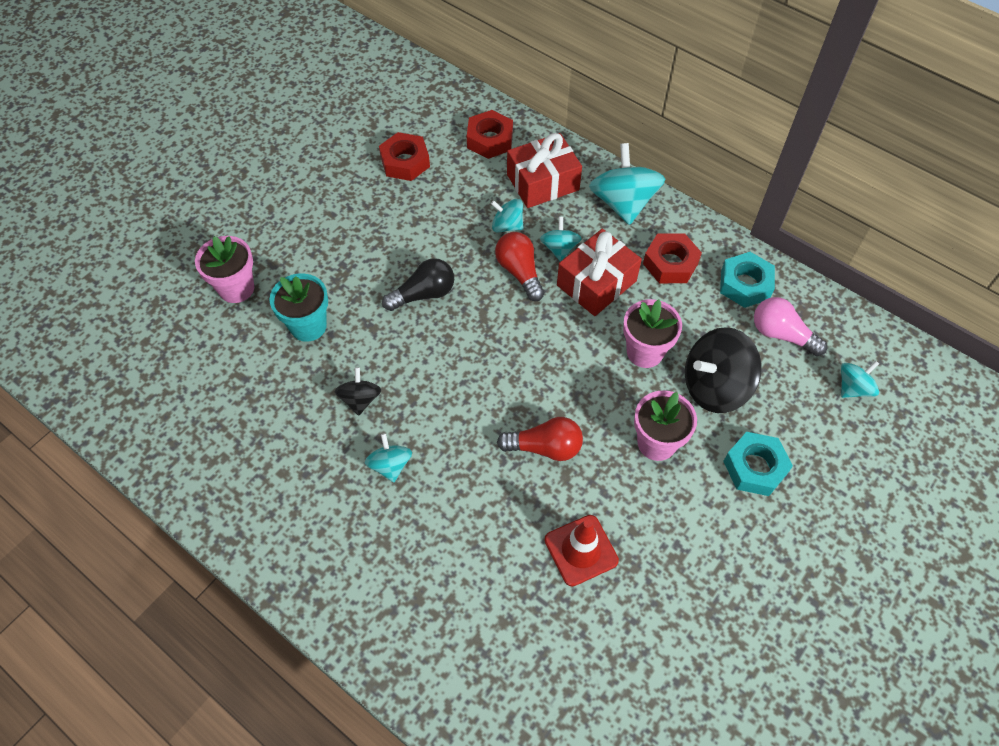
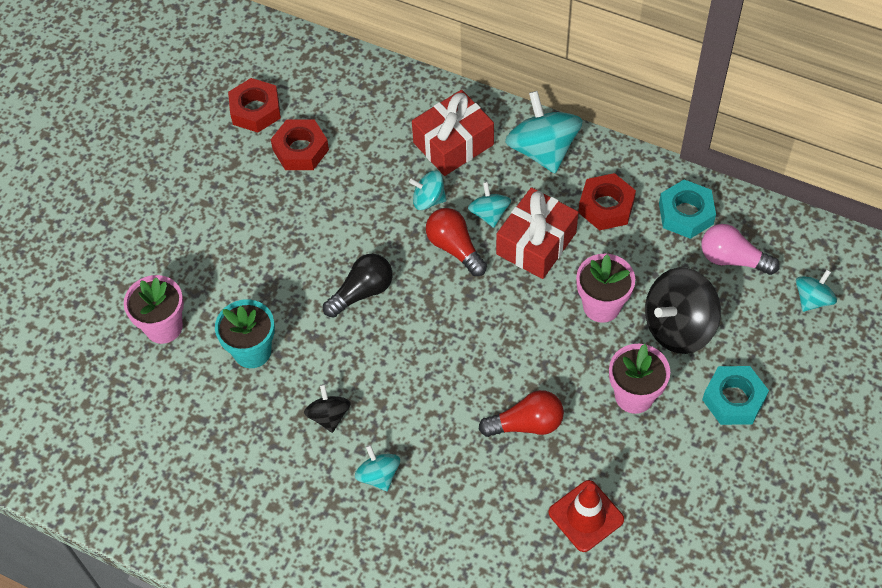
camera: 10 degrees left, 0 degrees up
(490, 140) = (384, 106): red nut -> red nut (255, 110)

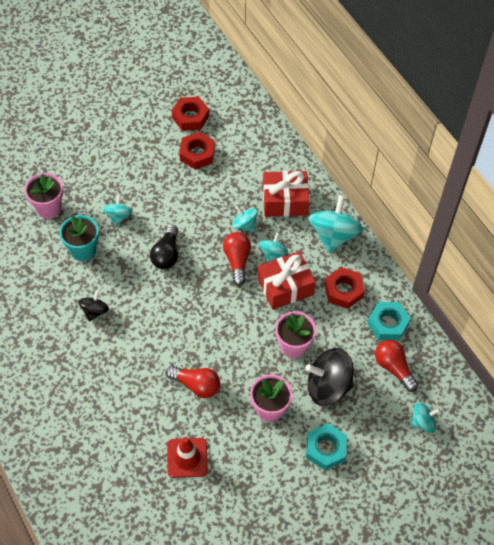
camera: 30 degrees right, 0 degrees up
(362, 292) = (166, 254): black light bulb -> black light bulb turned 105 degrees clockwise
(378, 475) = (95, 360): turquoise spinning top -> turquoise spinning top (118, 216)
(732, 259) = (393, 368): pink light bulb -> red light bulb

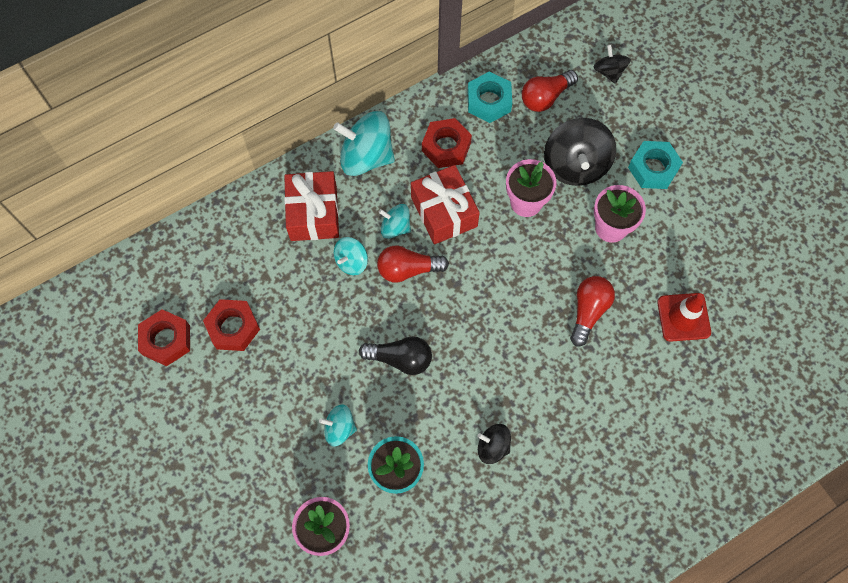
camera: 90 degrees left, 10 degrees up
(422, 422) = (609, 72): turquoise spinning top -> black spinning top

